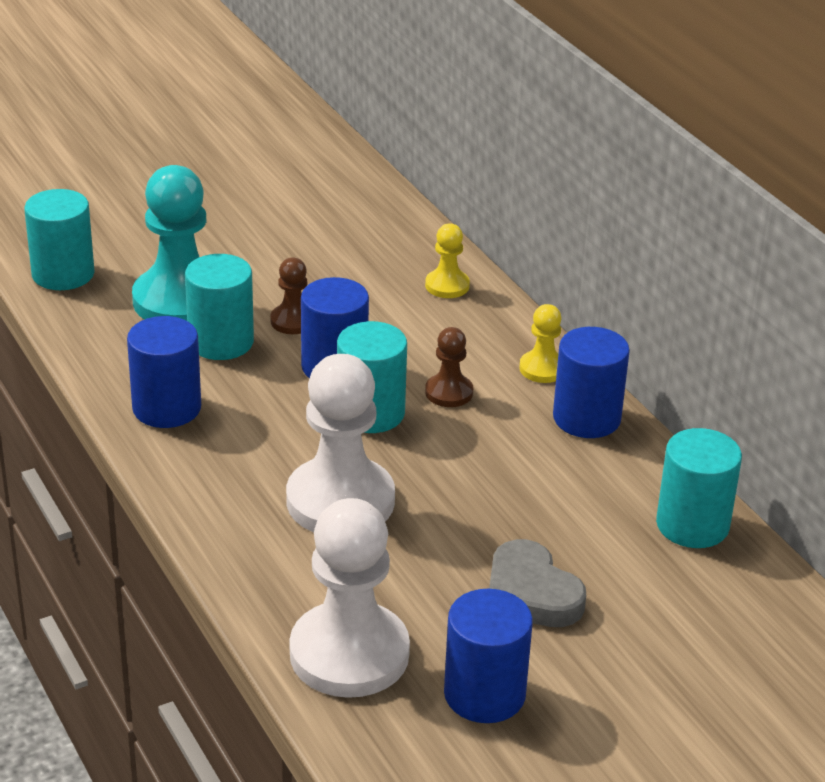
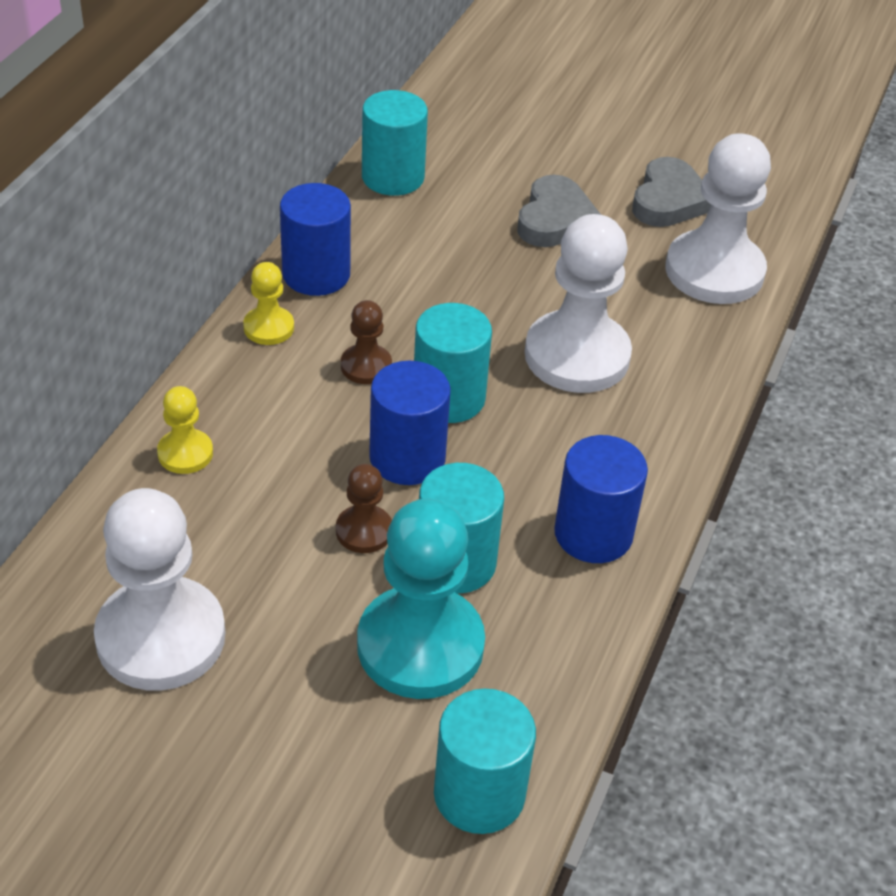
camera: 130 degrees left, 10 degrees up
(306, 225) = (161, 637): none -> white pawn
(484, 694) = (668, 200): blue cylinder -> grey heart

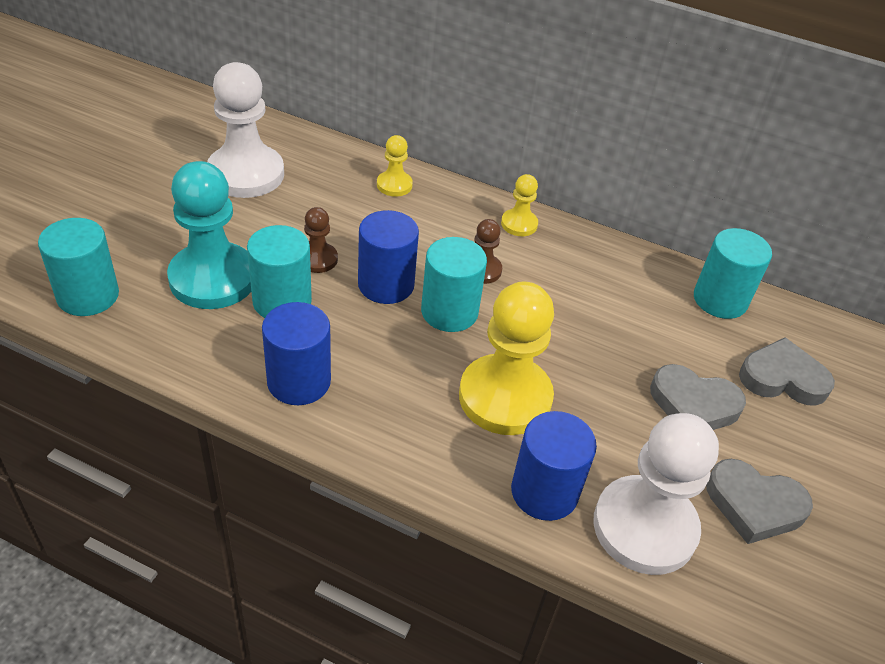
camera: 90 degrees right, 0 degrees up
(316, 274) = (582, 250): blue cylinder -> blue cylinder (544, 492)
(505, 154) = (782, 378): none -> grey heart
(577, 355) = (505, 397): white pawn -> yellow pawn

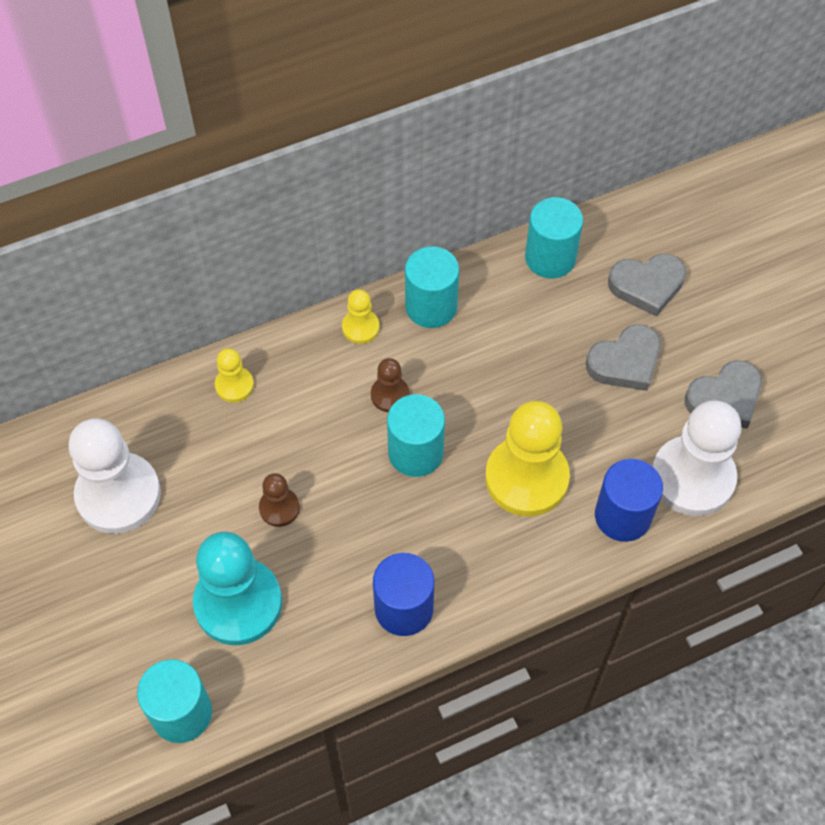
camera: 45 degrees left, 15 degrees up
(282, 301) = (308, 567): turquoise cylinder -> turquoise cylinder (431, 306)
(386, 285) = (350, 477): blue cylinder -> none
(782, 378) = (647, 286): grey heart -> grey heart turned 150 degrees counterclockwise

